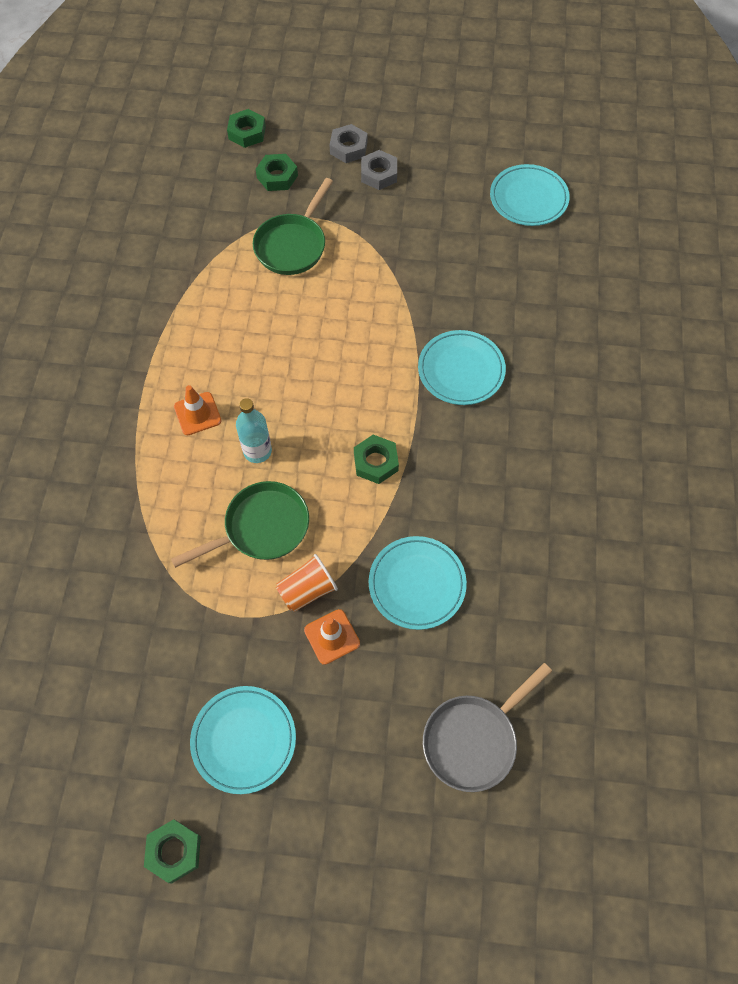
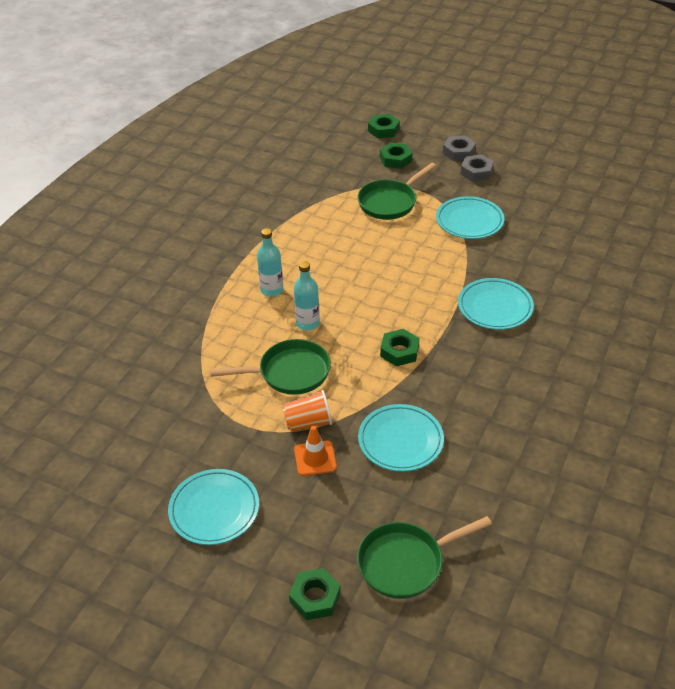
camera: 20 degrees right, 20 degrees down
(174, 851) = (126, 570): green nut -> green nut (315, 598)
(197, 414) = (272, 290): orange traffic cone -> turquoise bottle
(473, 739) = (405, 562): grey pan -> green pan
(528, 199) = (595, 209): turquoise plate -> turquoise plate (469, 221)

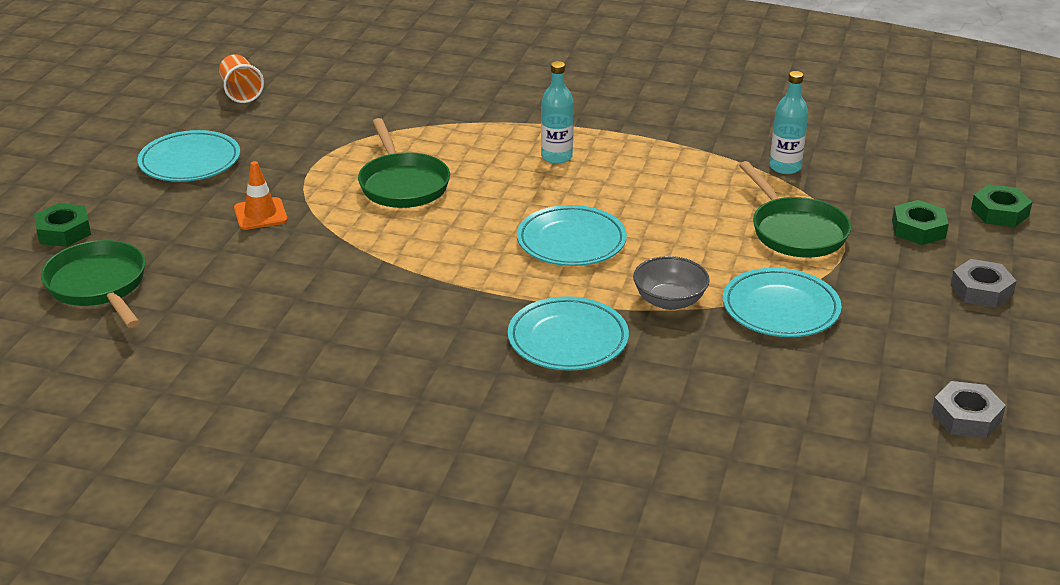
camera: 80 degrees right, 10 degrees down
(307, 323) = (497, 188): turquoise bottle -> turquoise bottle (785, 167)
(308, 422) = (318, 204): orange cup -> orange cup (241, 92)
(390, 202) = (795, 231): green pan -> green pan turned 150 degrees counterclockwise
(399, 351) = (454, 260): green nut -> none
(400, 441) = (289, 271): turquoise plate -> turquoise plate (571, 241)
(457, 261) = (669, 301): none -> grey bowl
(476, 172) = (930, 311): grey nut -> grey nut (966, 417)

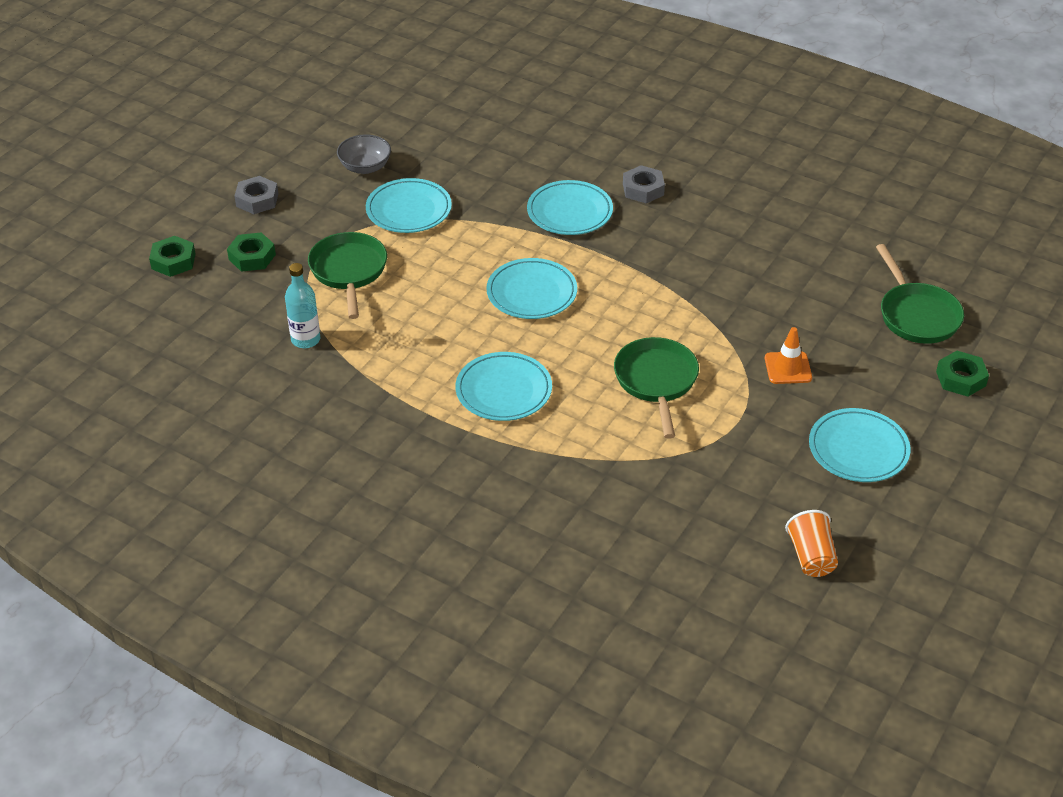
camera: 165 degrees left, 10 degrees up
(556, 157) = (503, 391): turquoise bottle -> turquoise plate
(669, 301) = (483, 229): grey bowl -> grey bowl (365, 167)
(966, 417) = (350, 124): grey nut -> grey nut (643, 189)

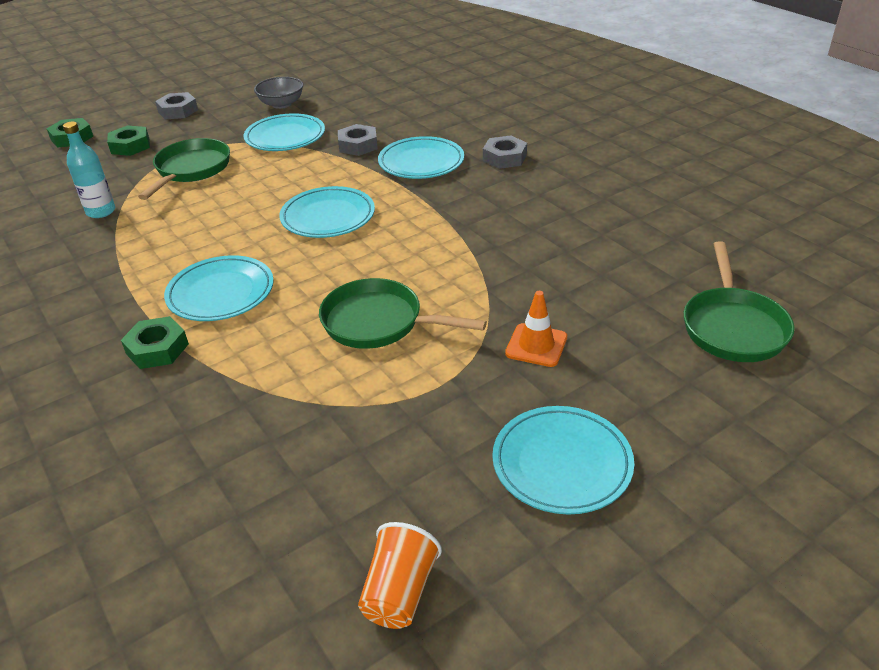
camera: 25 degrees right, 5 degrees down
(492, 204) = (358, 145): none -> grey nut
(656, 381) = (378, 322): green pan -> green pan turned 90 degrees counterclockwise
(961, 378) = (755, 413): green nut -> green nut (157, 349)

